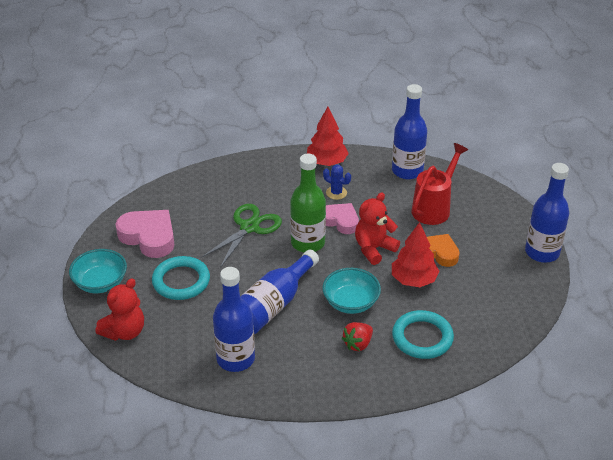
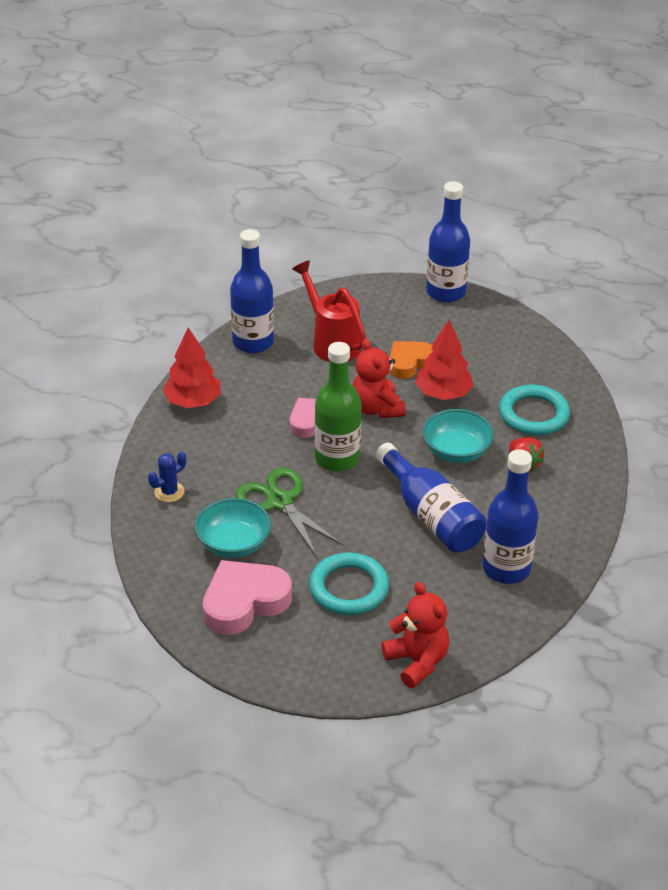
camera: 70 degrees left, 0 degrees up
(100, 283) = (312, 669): turquoise bowl -> turquoise bowl (234, 544)
(336, 193) = (258, 410): blue cactus -> blue cactus (169, 492)

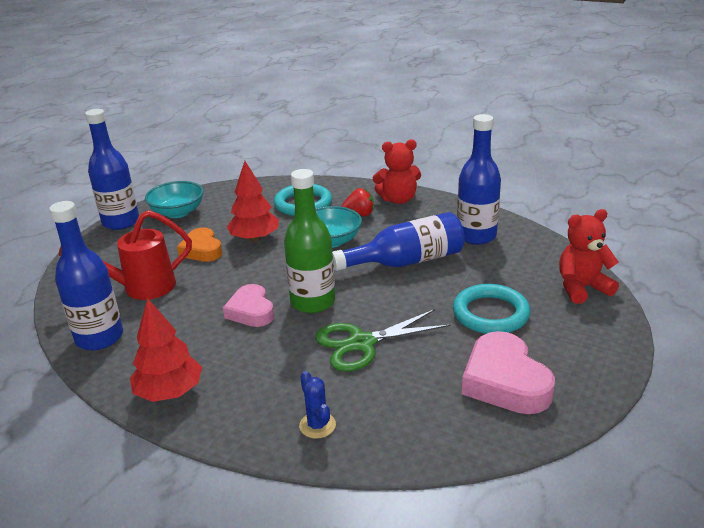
camera: 75 degrees left, 10 degrees down
(234, 544) = (416, 381): turquoise bowl -> turquoise bowl (177, 212)
(376, 408) = (254, 273): red teddy bear -> red teddy bear (398, 199)

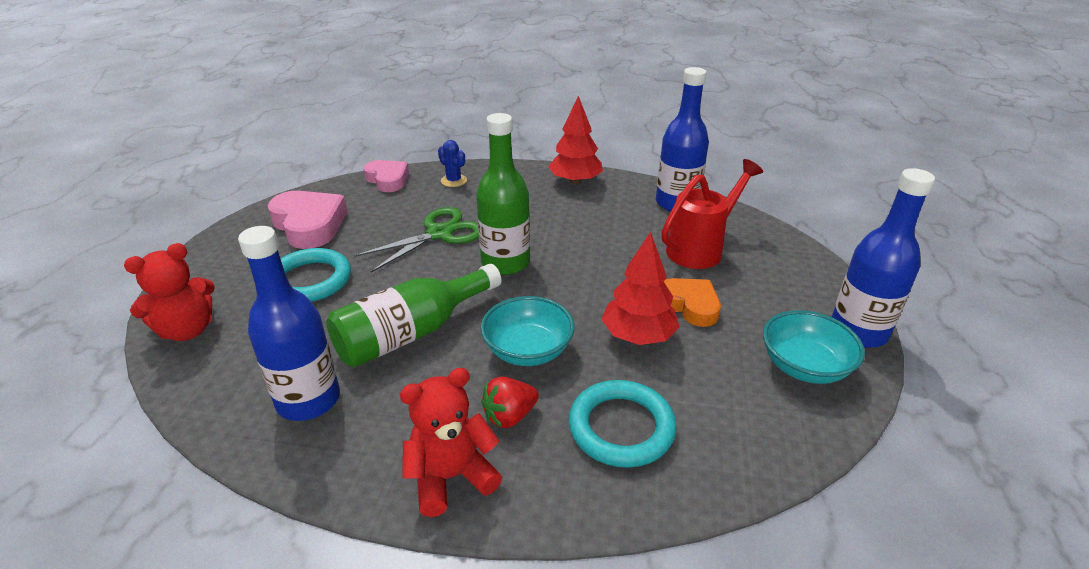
camera: 160 degrees right, 5 degrees up
(251, 311) = (563, 244): pink heart -> pink heart (388, 180)
(406, 261) = (412, 333): blue bottle -> green bottle

